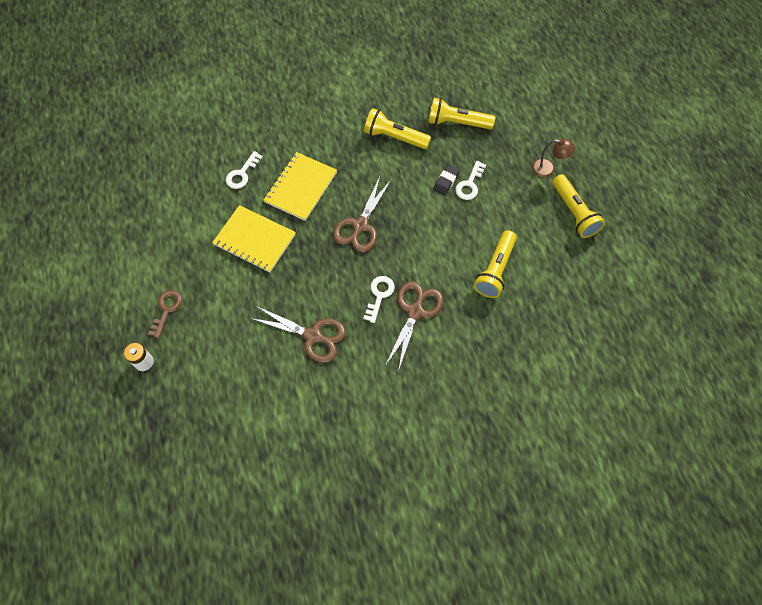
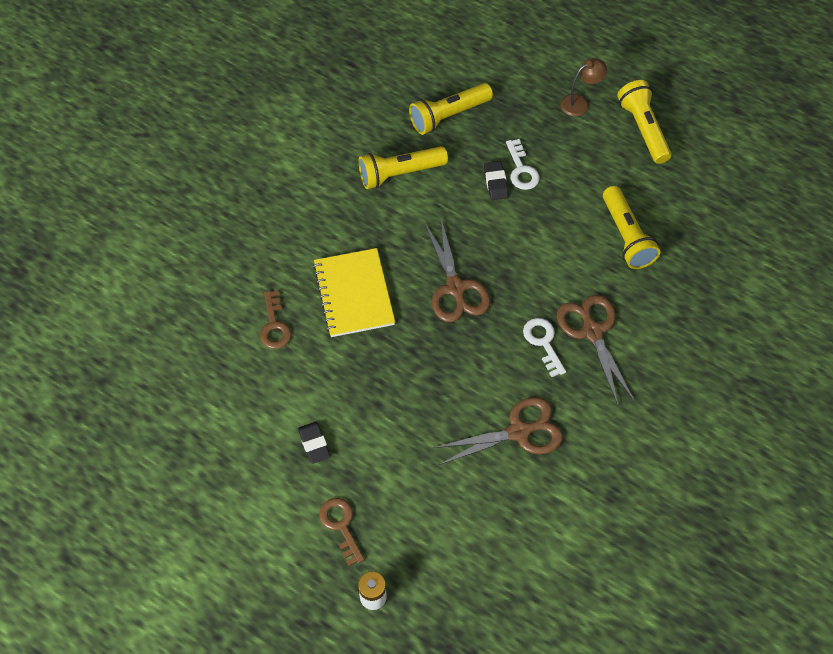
camera: 40 degrees left, 5 degrees down
(198, 254) = (314, 444): none -> black eraser
(242, 174) = (274, 325): white key -> brown key
(255, 240) = (361, 383): yellow notebook -> none
(573, 212) = (643, 129): yellow flashlight -> yellow flashlight turned 135 degrees counterclockwise

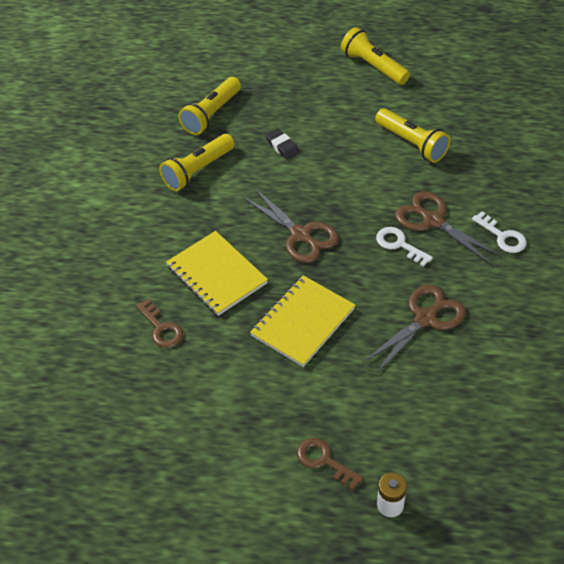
camera: 25 degrees left, 10 degrees down
(314, 444) = (257, 406): black eraser -> none
(403, 381) = (303, 322): none -> yellow notebook
(521, 169) = (297, 129): white key -> white key (502, 236)
(580, 103) = (312, 67): brown lamp -> none

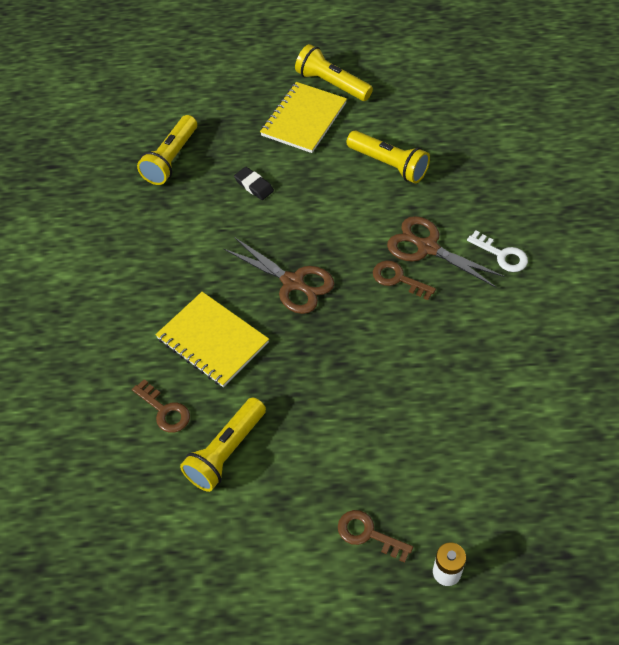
camera: 10 degrees left, 5 degrees up
(198, 170) = (169, 225): yellow flashlight -> yellow flashlight (226, 452)
(303, 322) = (315, 381): yellow notebook -> yellow notebook (304, 119)
(399, 245) = (398, 279): white key -> brown key
(425, 318) = (441, 357): brown scissors -> none

